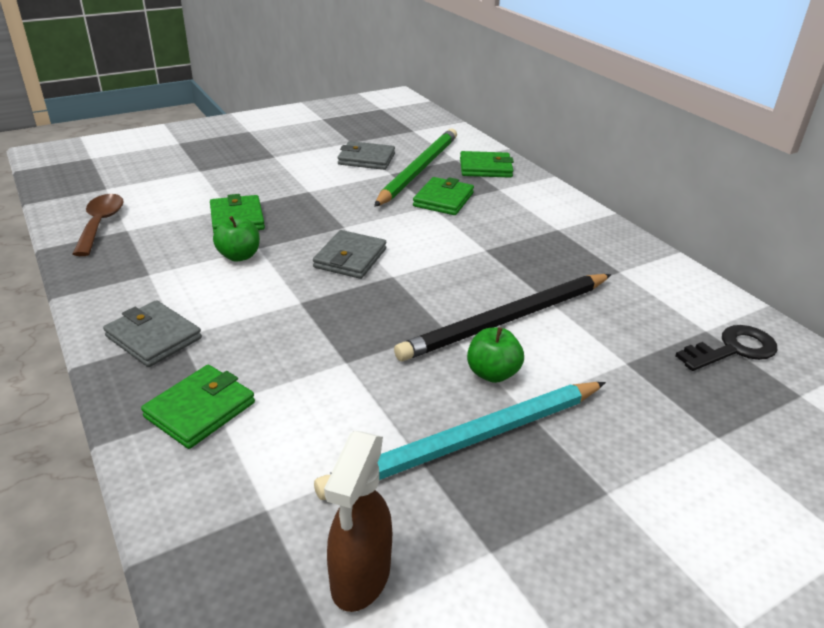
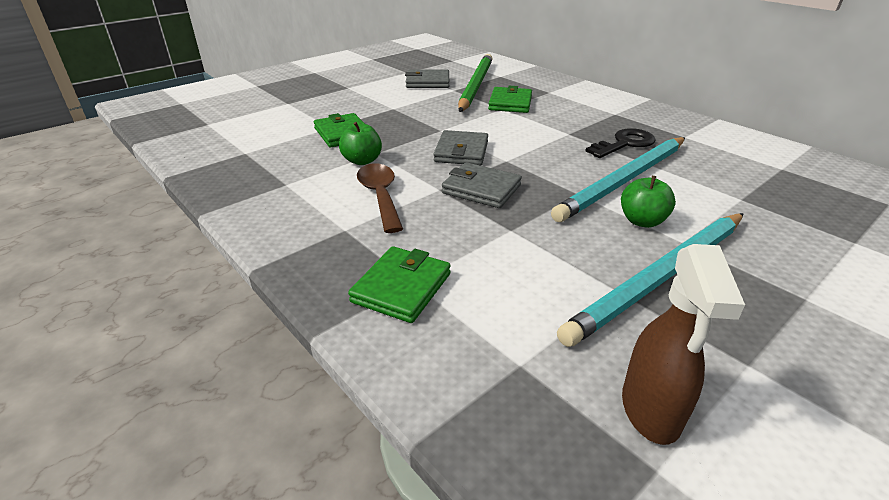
camera: 10 degrees left, 0 degrees up
(101, 224) = (217, 151): brown spoon -> brown spoon (380, 196)
(153, 337) = (320, 234): grey wallet -> grey wallet (481, 189)
(485, 168) = (528, 79): green wallet -> none
(507, 320) = (624, 180): black pencil -> turquoise pencil
(733, 349) = (813, 179): black key -> black key (624, 144)

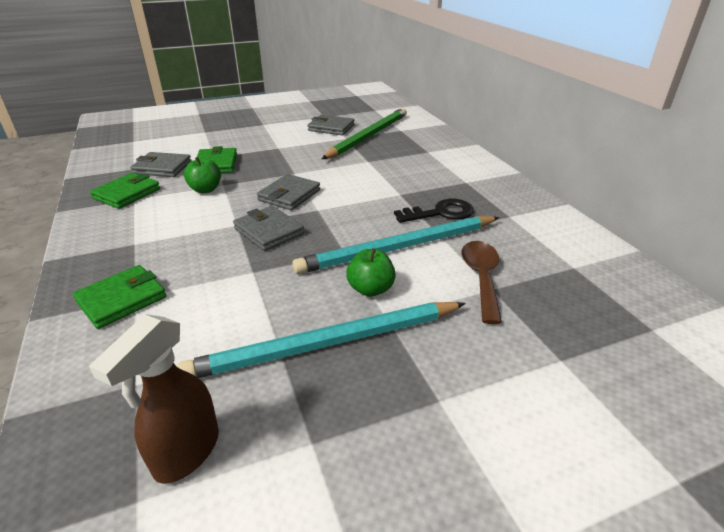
camera: 20 degrees right, 0 degrees up
(282, 147) = (162, 168): none -> grey wallet
(380, 196) = (187, 221): brown spoon -> brown spoon (481, 277)
(510, 103) = (380, 157): green wallet -> green wallet (127, 194)

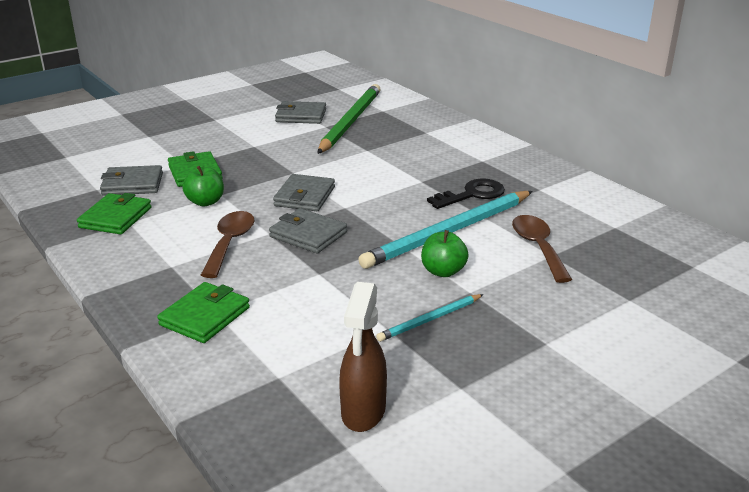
camera: 15 degrees left, 5 degrees down
(197, 229) = (230, 243): none -> brown spoon
(326, 344) = (430, 320): turquoise pencil -> turquoise pencil, size x0.48

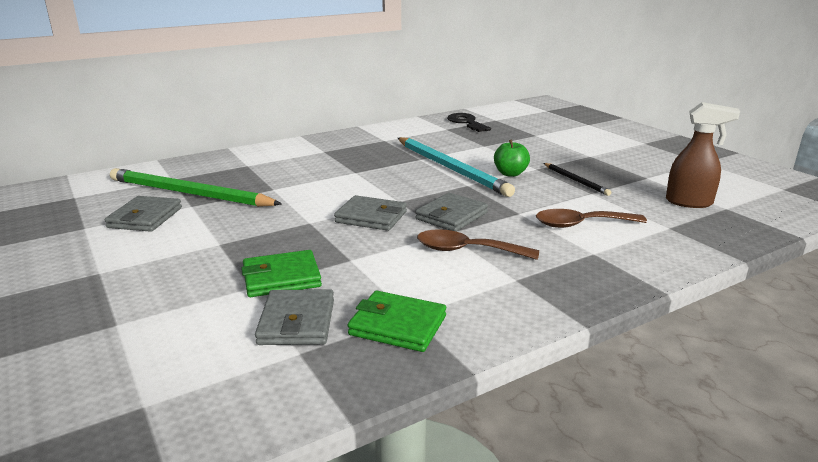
camera: 85 degrees left, 5 degrees down
(205, 202) = (369, 267): green apple -> none
(205, 316) = (601, 257): green wallet -> none
(430, 320) = (576, 181): turquoise pencil -> black pencil
(472, 194) = (387, 158): black key -> black key (466, 122)
(538, 247) = (474, 147): brown spoon -> brown spoon (581, 224)

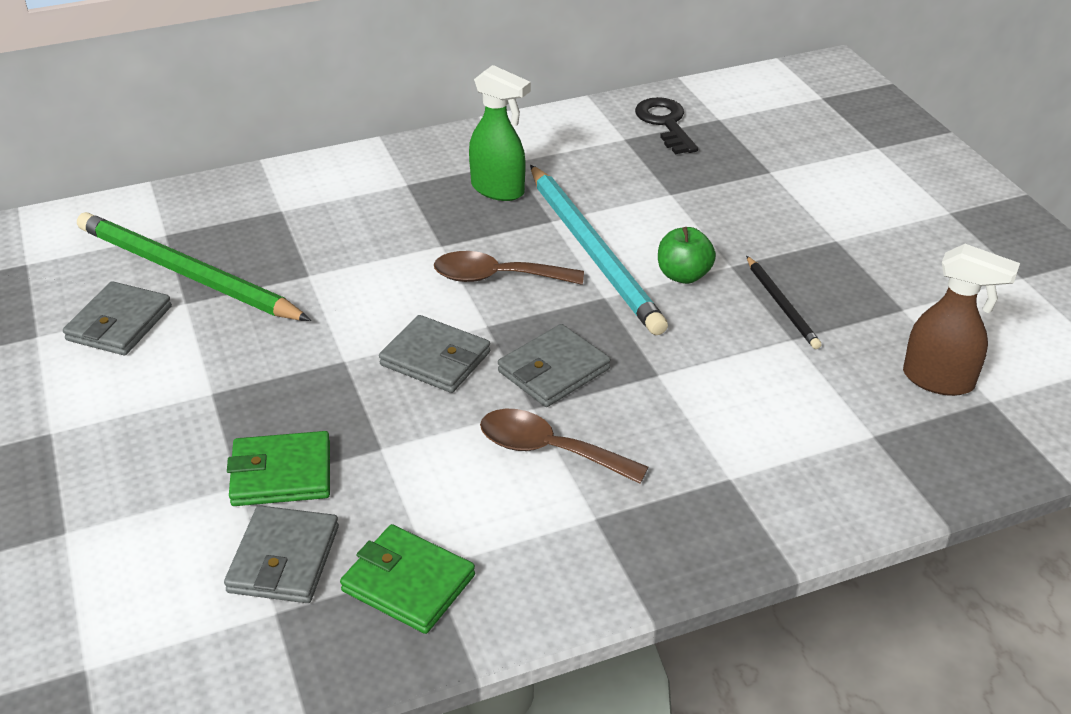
camera: 10 degrees right, 15 degrees up
(381, 150) = (498, 190): none -> green spray bottle
(581, 224) = (741, 412): brown spoon -> brown spoon (497, 277)

